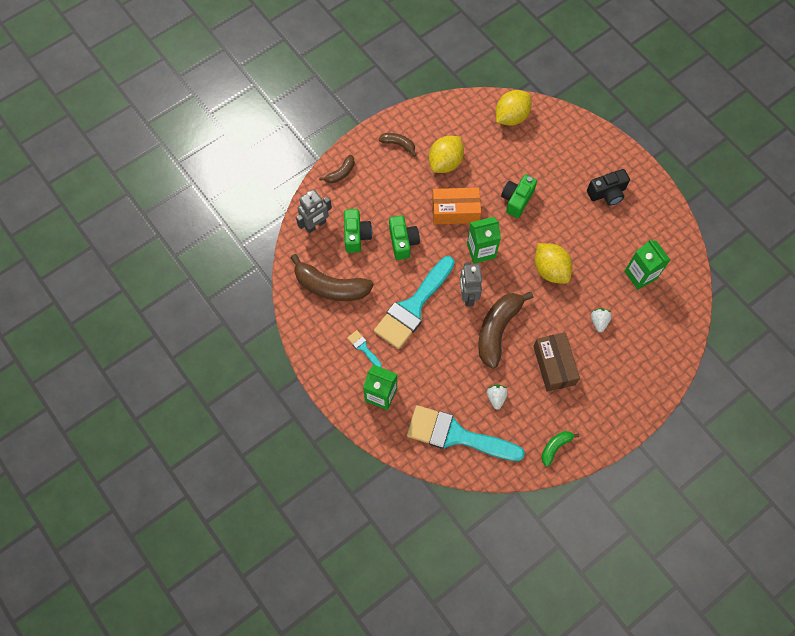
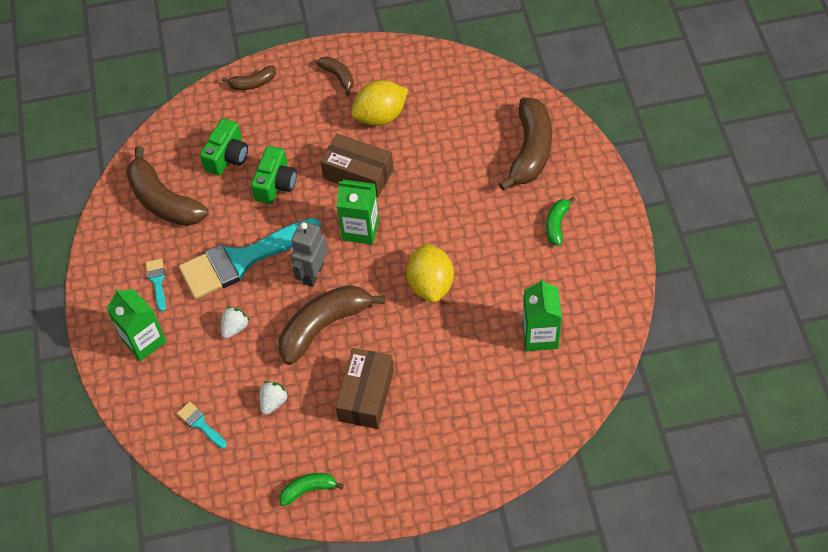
camera: 30 degrees right, 10 degrees down
(315, 225) = (189, 128): grey robot -> none
(455, 211) = (358, 174): orange box -> brown box
(456, 435) = (200, 424): turquoise brush -> turquoise brush, size x0.40
(511, 117) = (492, 94): yellow lemon -> none
(516, 200) = (439, 189): green camera -> none
(560, 148) = (530, 150): none -> brown banana
(599, 322) = (453, 368): white strawberry -> white strawberry (235, 327)
(607, 193) = (557, 224): black camera -> green banana

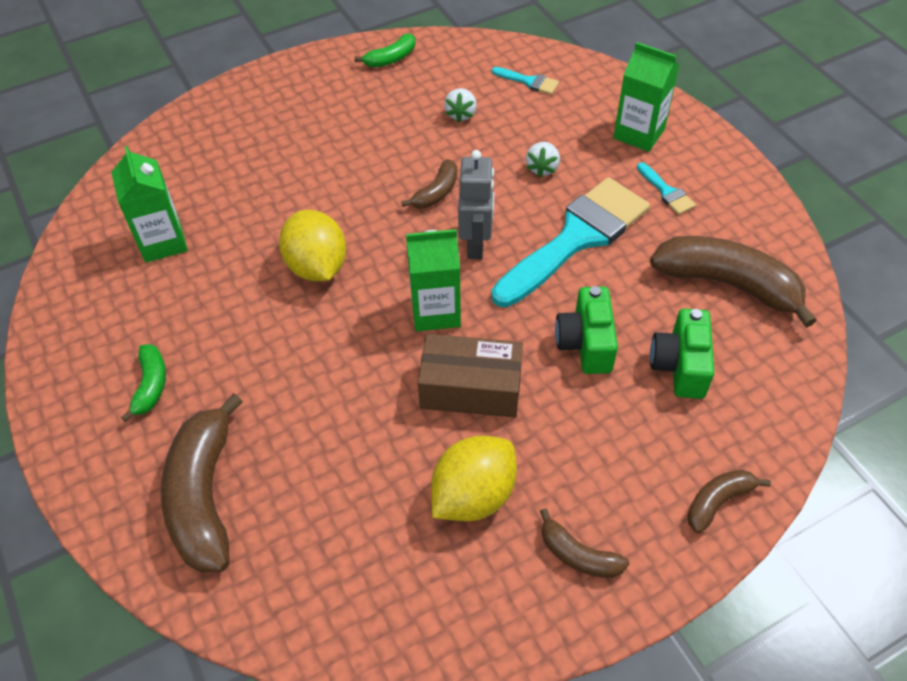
camera: 160 degrees right, 5 degrees down
(324, 326) = (436, 192): brown banana -> brown banana, size x0.50
(366, 395) = (360, 141): brown box -> none

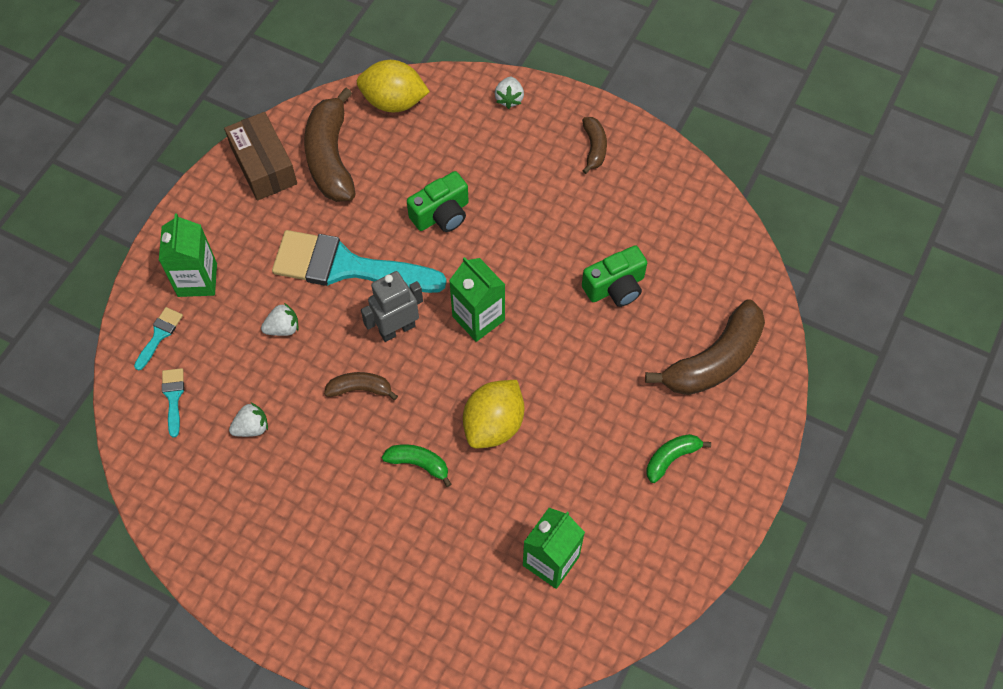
camera: 125 degrees left, 10 degrees up
(391, 59) = (206, 538): green banana -> green banana (418, 463)
(471, 388) = (525, 260): brown box -> brown box (264, 166)
(473, 495) = (598, 217): yellow lemon -> yellow lemon (394, 102)
(666, 192) = (258, 231): turquoise brush -> turquoise brush (159, 335)
(680, 366) = (423, 155): green camera -> green camera (615, 287)
(718, 501) = (509, 99): brown banana -> white strawberry

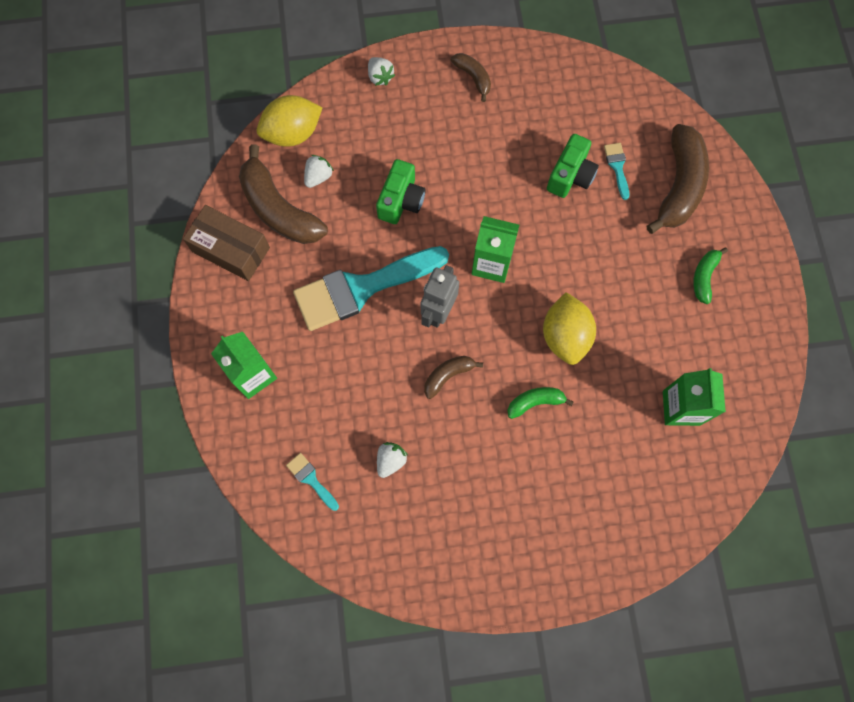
camera: 35 degrees left, 10 degrees up
(159, 335) = (259, 438): turquoise brush -> turquoise brush (617, 167)
(283, 328) = (352, 368): white strawberry -> white strawberry (318, 177)

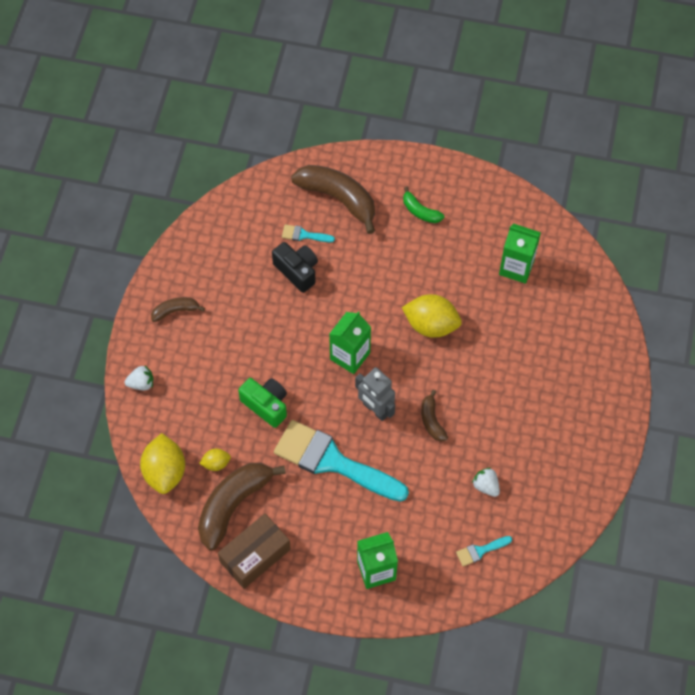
camera: 70 degrees left, 10 degrees down
(279, 209) = (233, 505): brown banana -> brown banana turned 150 degrees clockwise
(318, 177) = (216, 463): white strawberry -> yellow lemon
(361, 288) = (332, 461): turquoise brush -> turquoise brush turned 120 degrees clockwise
(535, 402) = (476, 365): green banana -> none
(570, 176) = (297, 271): green camera -> black camera

